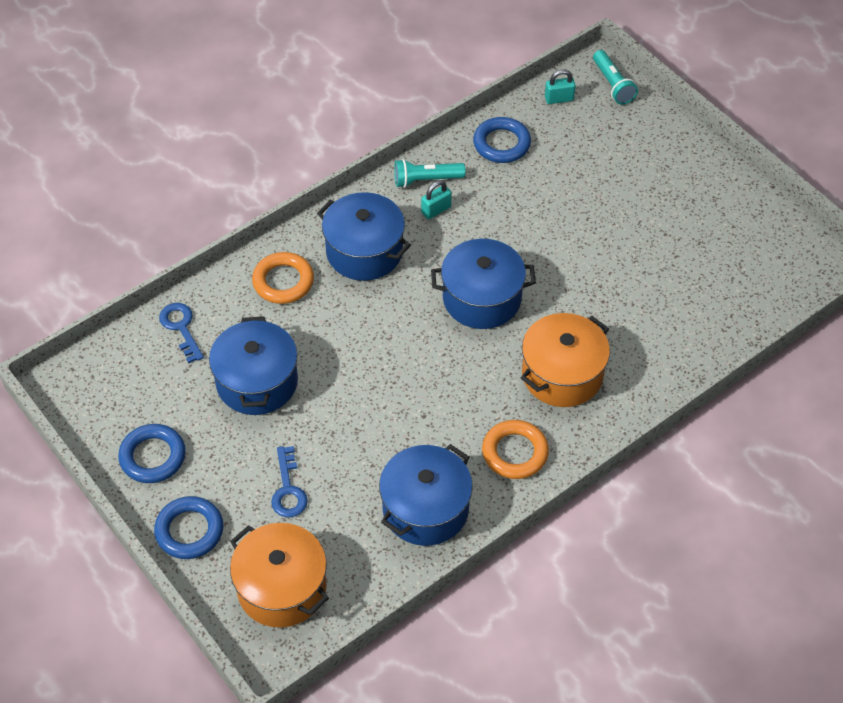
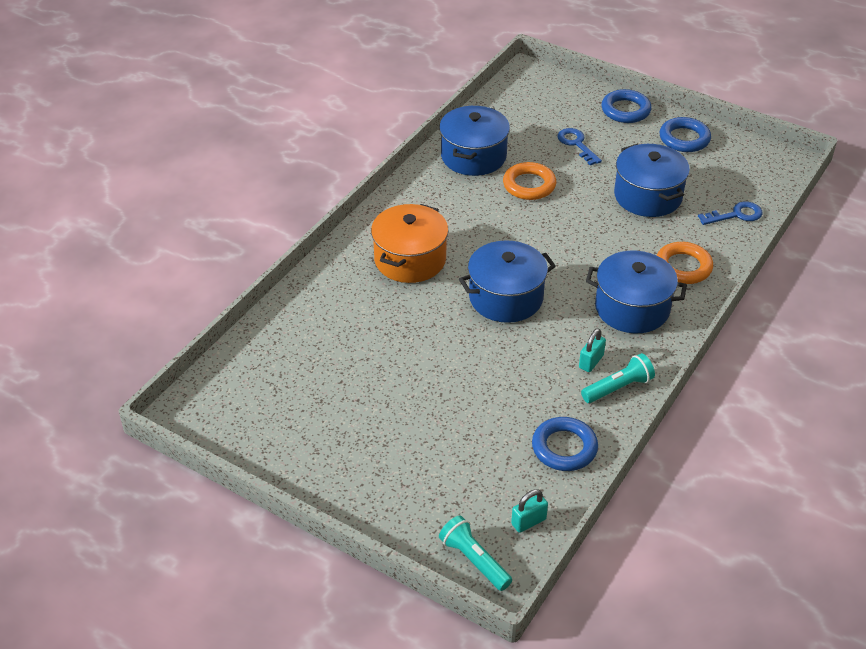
camera: 160 degrees right, 10 degrees down
(181, 328) = (736, 215): blue key -> blue key turned 60 degrees counterclockwise
(282, 588) = (544, 99): orange pot -> none
(515, 452) = (425, 201): orange ring -> orange ring (529, 185)

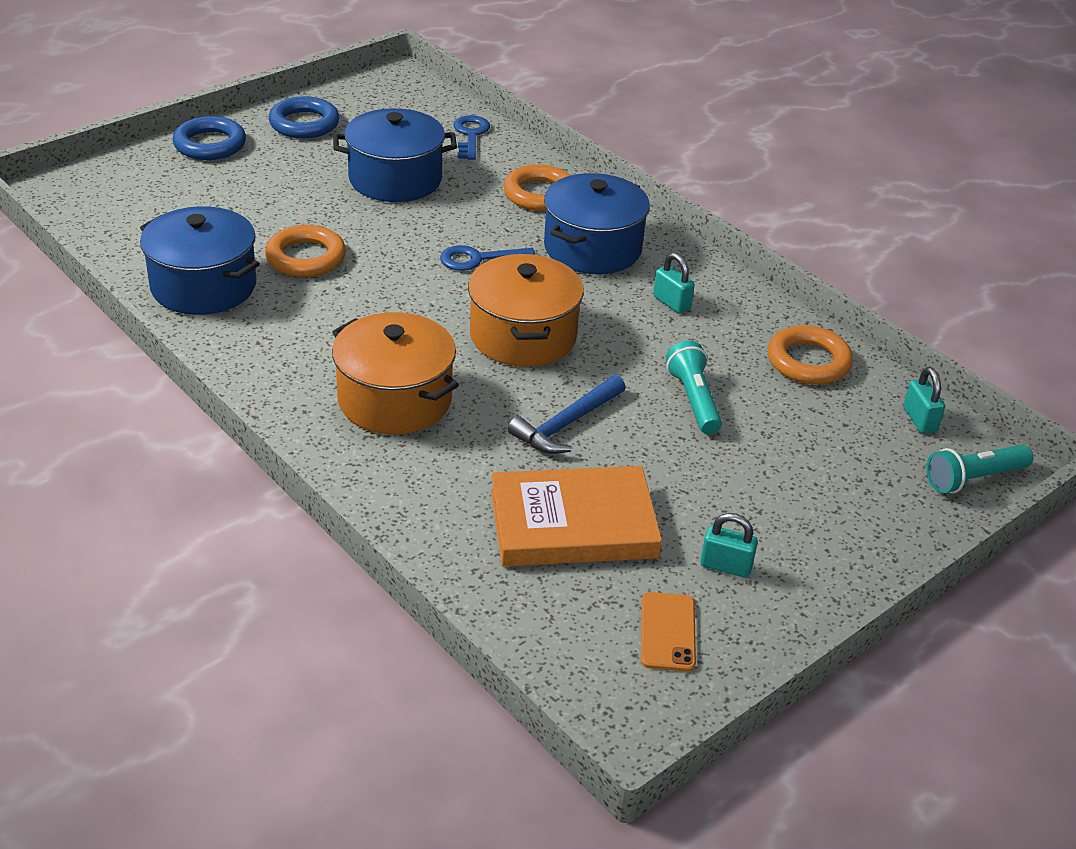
camera: 75 degrees left, 5 degrees down
(259, 419) = (668, 632): none -> orange phone
(325, 436) = (725, 566): none -> turquoise padlock
(334, 360) = (573, 524): none -> orange book
(425, 337) = (567, 424): none -> blue hammer
(506, 297) = (523, 336): blue pot -> orange pot
(564, 448) = (808, 361): blue ring -> orange ring
(576, 144) = (249, 198): blue key -> blue key (478, 259)
(618, 388) = (723, 296): turquoise flashlight -> turquoise flashlight (693, 400)

